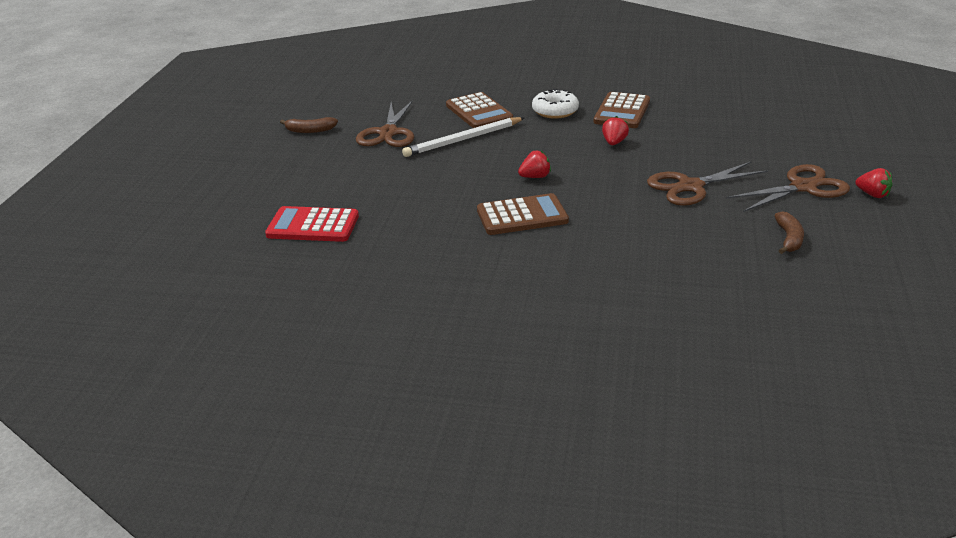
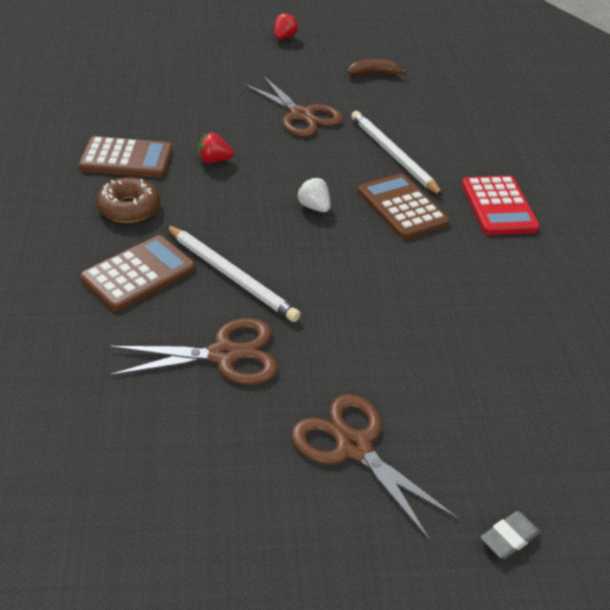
camera: 110 degrees left, 10 degrees up
(189, 199) = (509, 538): none -> grey eraser
(310, 130) = (233, 456): brown banana -> none
(313, 226) = (504, 366): red calculator -> red calculator (498, 206)
(535, 177) = (314, 207): red strawberry -> white strawberry
(555, 111) = (129, 208): white donut -> brown donut
(610, 225) = (393, 155): none -> white pencil
(803, 187) = (282, 64): brown scissors -> brown scissors (353, 446)

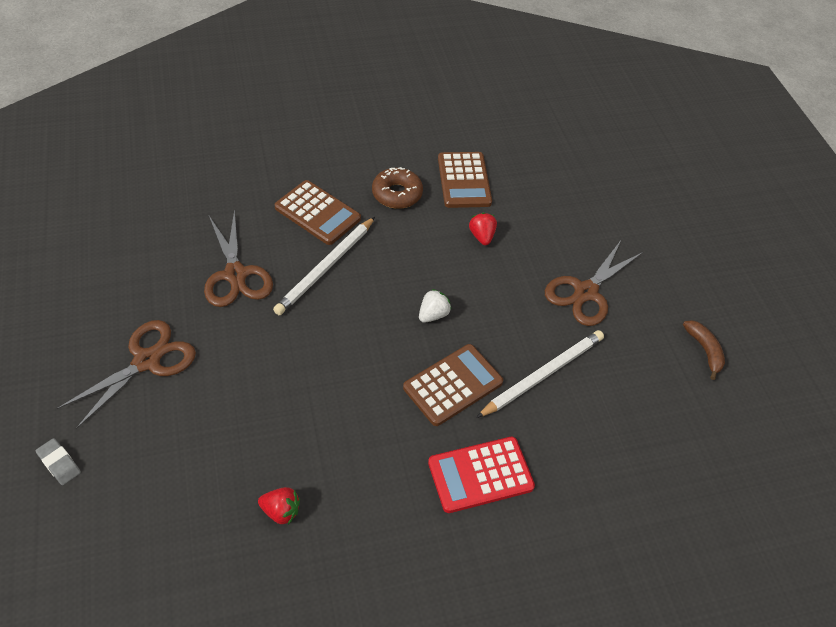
camera: 80 degrees right, 10 degrees up
(284, 37) = (740, 263): red strawberry -> red strawberry (281, 511)

